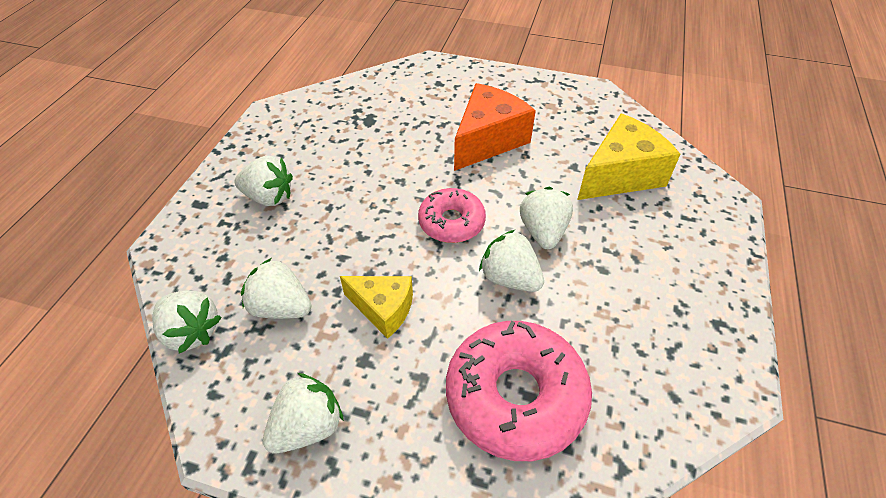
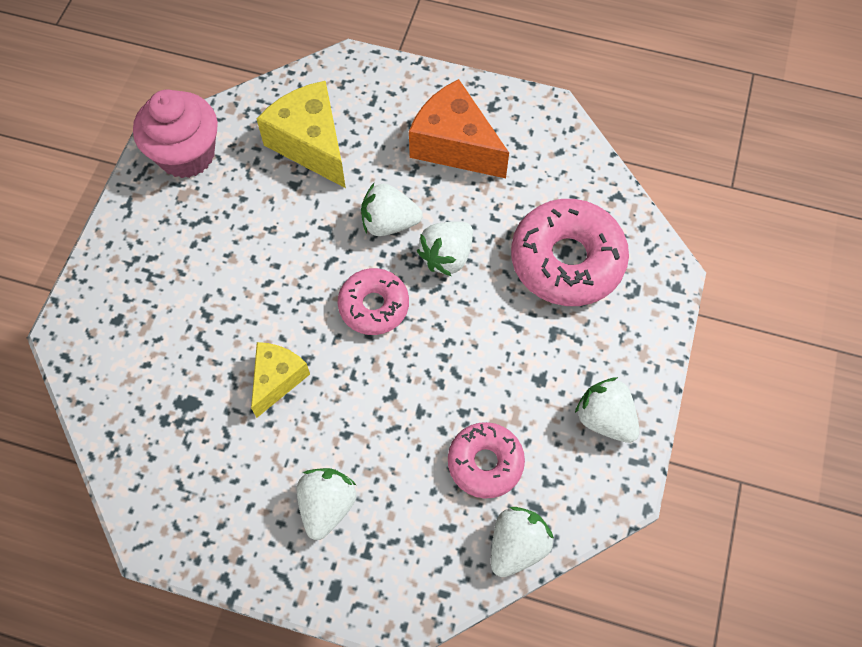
camera: 90 degrees left, 15 degrees up
(281, 307) = (485, 463): white strawberry -> pink donut
(383, 309) = (485, 366): yellow cheese -> yellow cheese (277, 379)
(488, 140) = (243, 266): orange cheese -> orange cheese (454, 145)
(589, 104) = (186, 155): none -> pink cupcake

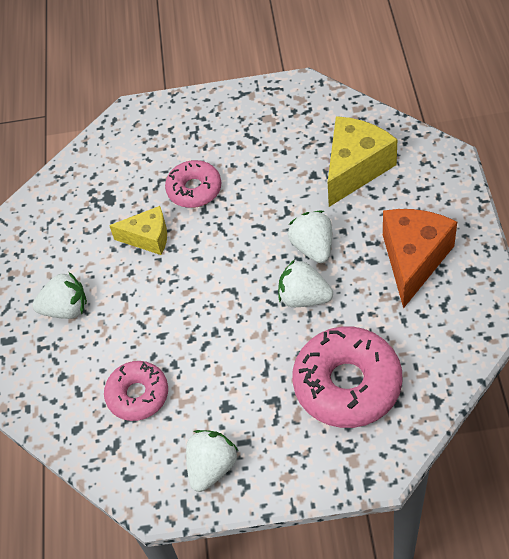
camera: 75 degrees right, 10 degrees down
(186, 155) = (301, 103): pink cupcake -> none
(374, 306) = (235, 269): pink donut -> pink donut (194, 189)
(517, 546) = (80, 442): white strawberry -> none

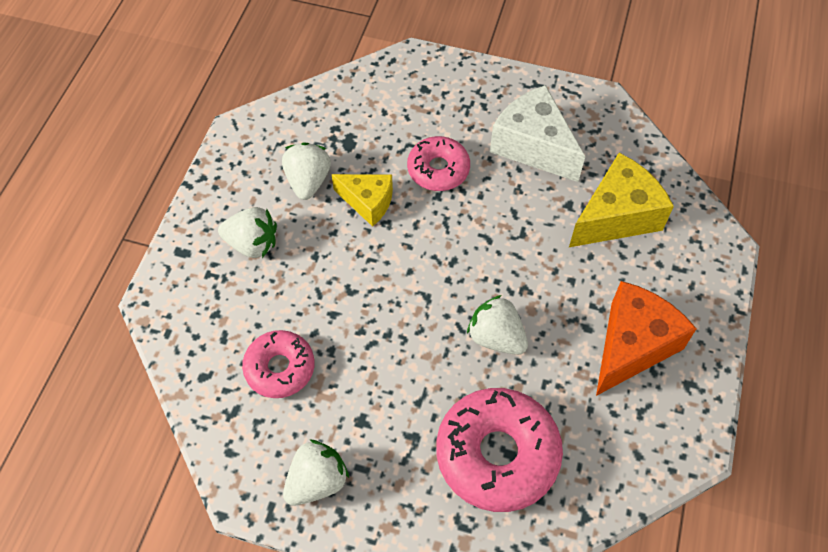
camera: 15 degrees right, 5 degrees up
(263, 141) = (533, 146): none -> white cheese
(313, 247) = (531, 285): white strawberry -> white strawberry (308, 181)

